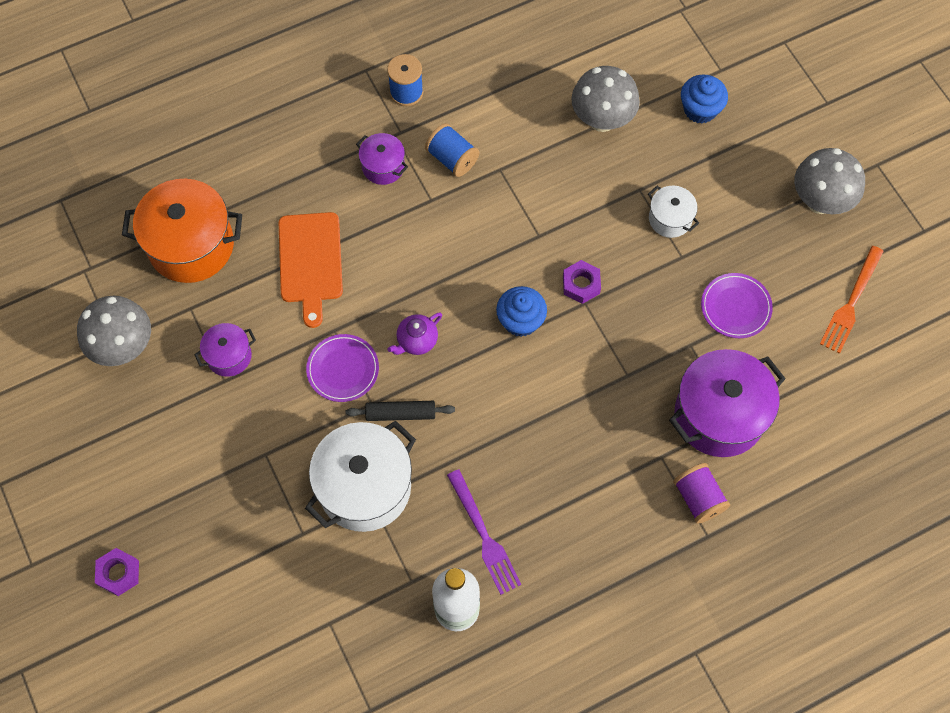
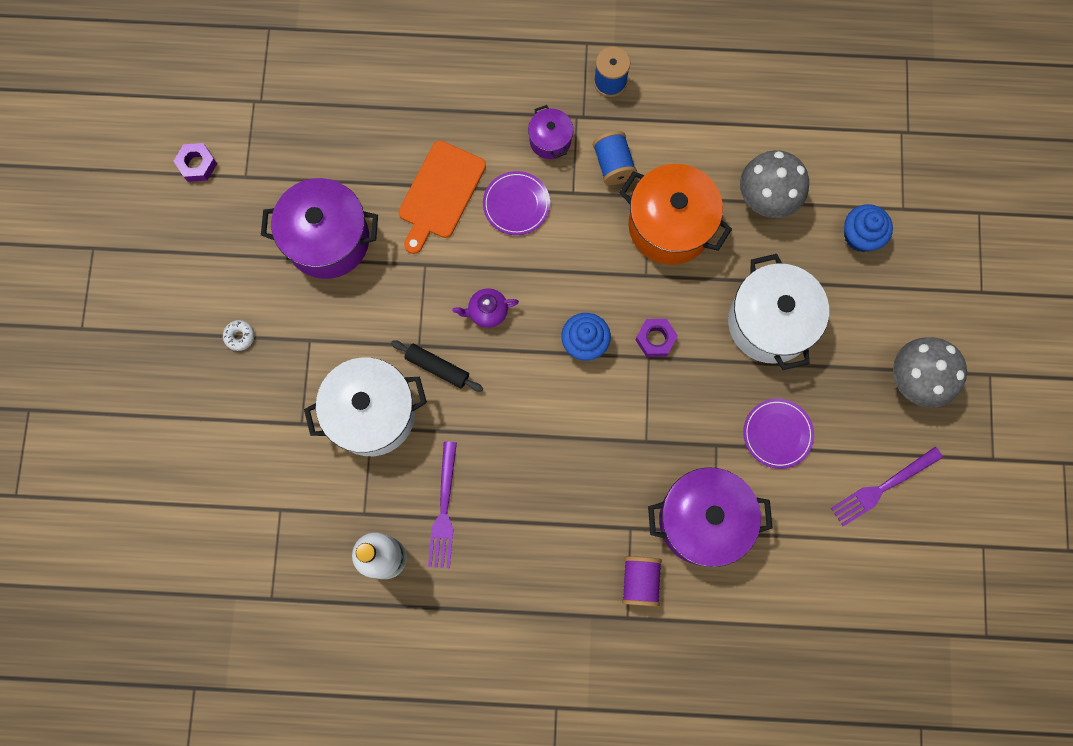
camera: 30 degrees right, 10 degrees up
(119, 573) = (142, 374): purple nut -> purple nut (197, 165)
(124, 347) = (249, 185): grey mushroom -> none
(191, 245) = (351, 125): orange pot -> orange pot (669, 226)
(195, 487) = (239, 336): none -> white donut
(229, 356) = (328, 239): purple pot -> purple pot, size x1.97
(343, 369) = (412, 302): purple plate -> purple plate (516, 204)
(670, 219) = (769, 322): white pot -> white pot, size x1.97
(851, 303) = (882, 487): orange fork -> purple fork

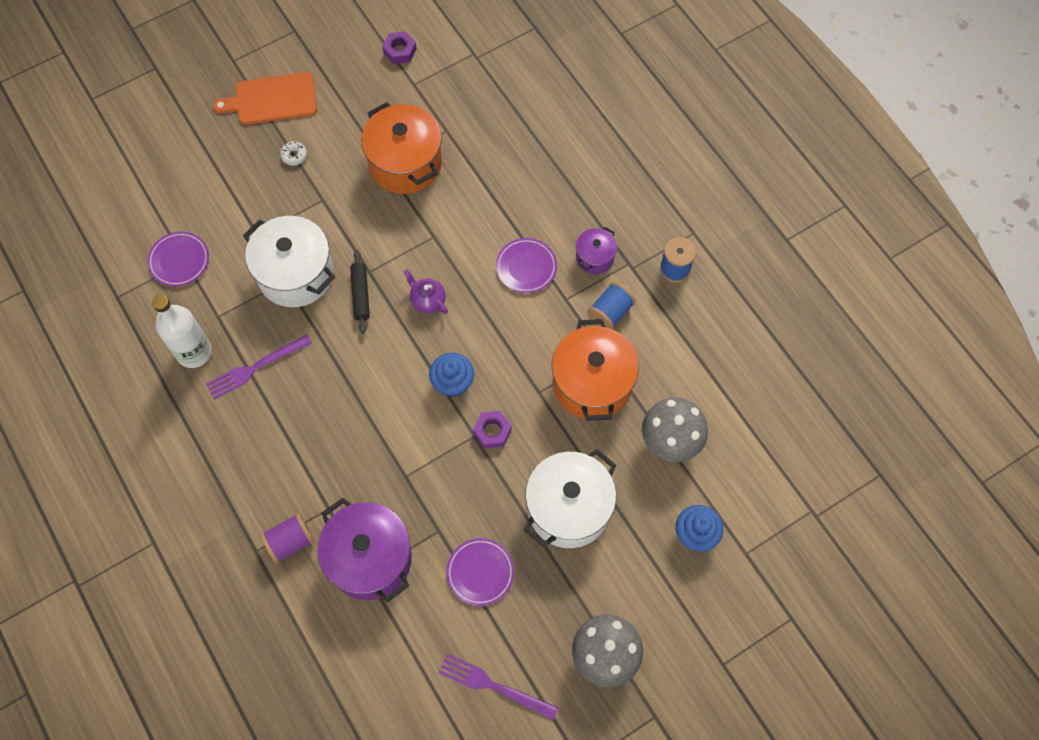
camera: 55 degrees right, 10 degrees down
(275, 515) = (179, 260): none -> purple plate
(328, 239) = (405, 163): purple pot -> orange pot
(440, 193) = (495, 212): orange cutting board -> orange cutting board (272, 99)

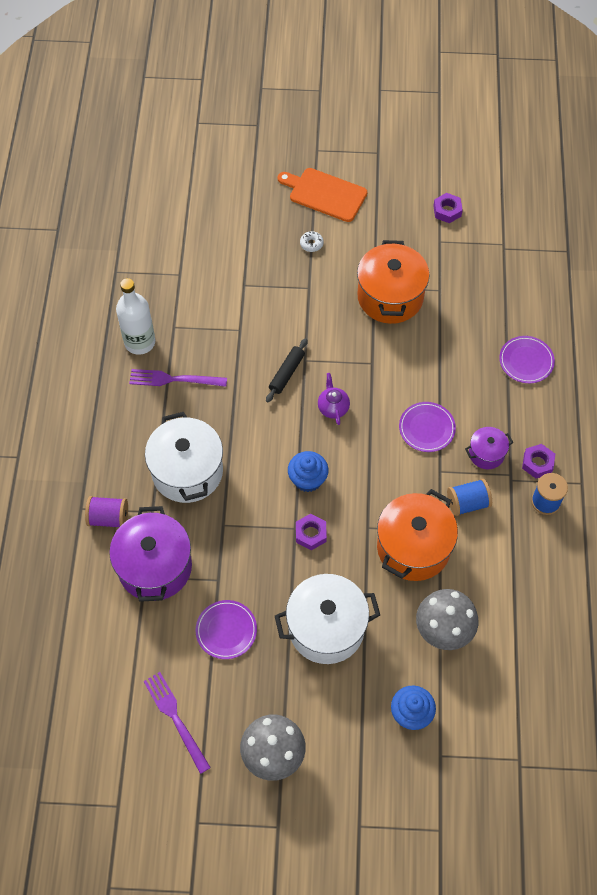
camera: 35 degrees right, 5 degrees down
(179, 260) = (176, 271): purple plate -> purple plate (526, 361)
(296, 274) = (250, 330): white pot -> white pot (187, 471)
(644, 238) = (537, 463): none -> purple nut

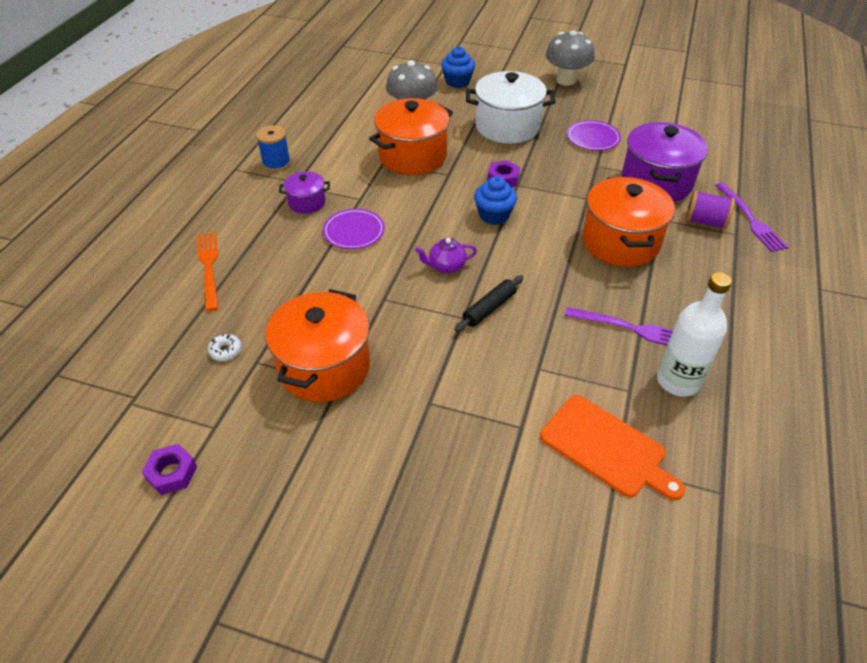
camera: 165 degrees left, 15 degrees down
(175, 718) = (639, 104): purple fork -> purple fork (750, 219)
(187, 471) = (620, 242): white pot -> orange pot
(311, 244) = (402, 467): white donut -> white donut (226, 351)
(325, 194) = (347, 553): orange cutting board -> orange cutting board (606, 447)
(333, 407) = (446, 266): purple teapot -> purple teapot turned 75 degrees clockwise
(467, 503) = (347, 174): blue spool -> none
(526, 361) = (209, 267): purple plate -> orange fork
(537, 463) = (263, 188): purple nut -> none

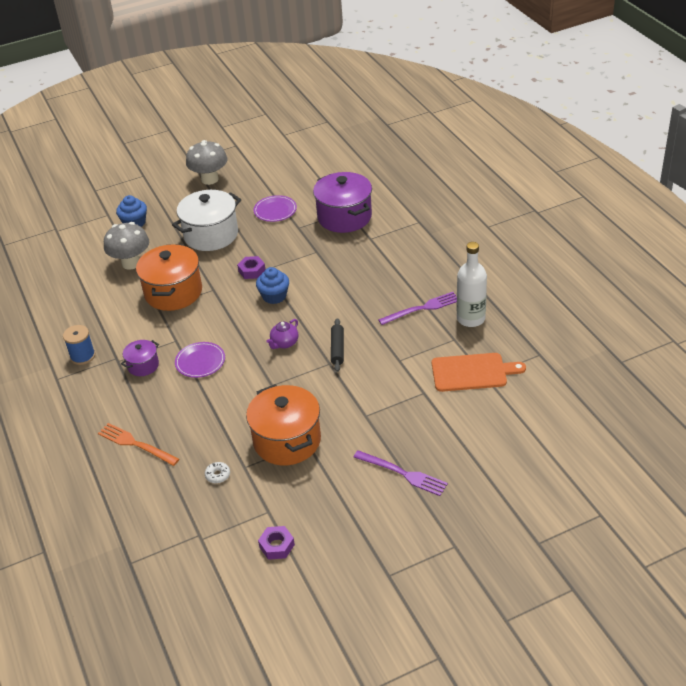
camera: 40 degrees left, 5 degrees down
(620, 242) = (364, 265): orange pot -> none
(705, 222) = (396, 225): purple spool -> none
(750, 219) = (418, 208): purple fork -> purple fork (403, 474)

